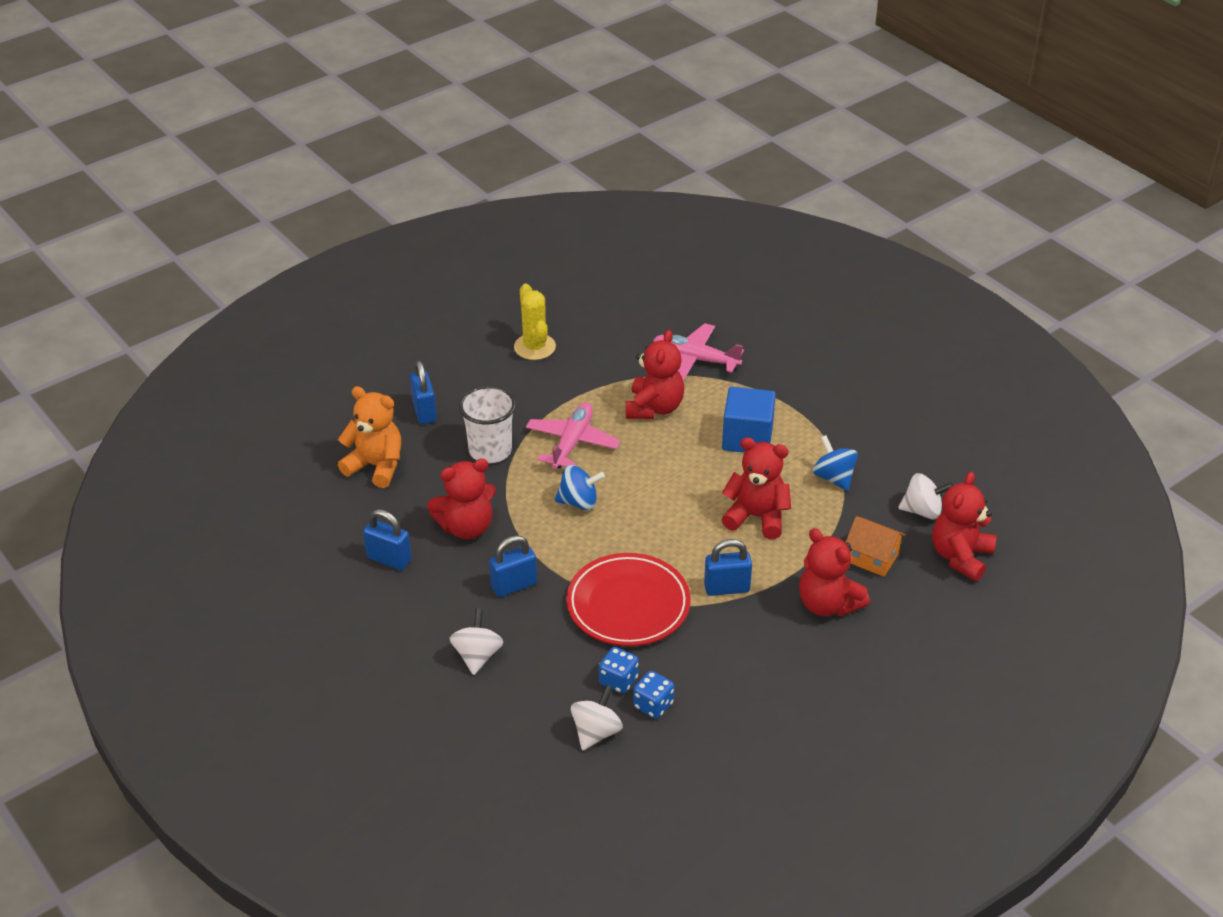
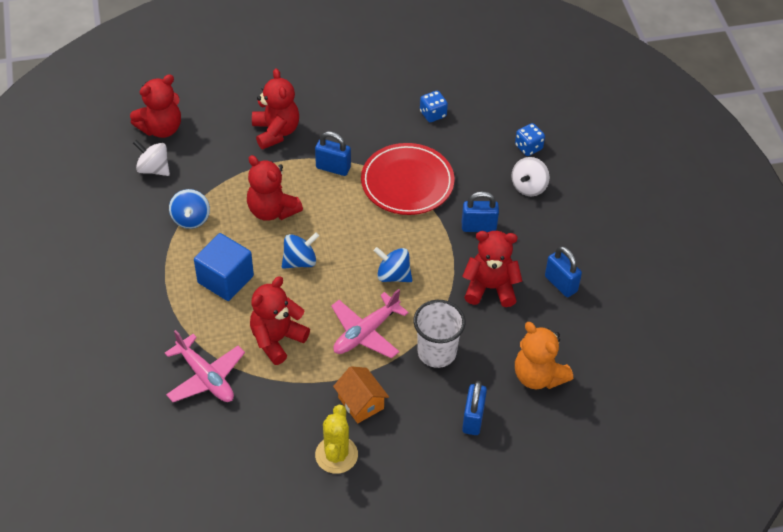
camera: 155 degrees left, 10 degrees up
(596, 732) = (477, 112): white spinning top -> none
(618, 680) = (445, 136): blue dice -> blue dice (528, 147)
(686, 480) = (300, 261): none -> blue spinning top
(872, 558) = (219, 150): orange house -> orange house (361, 403)

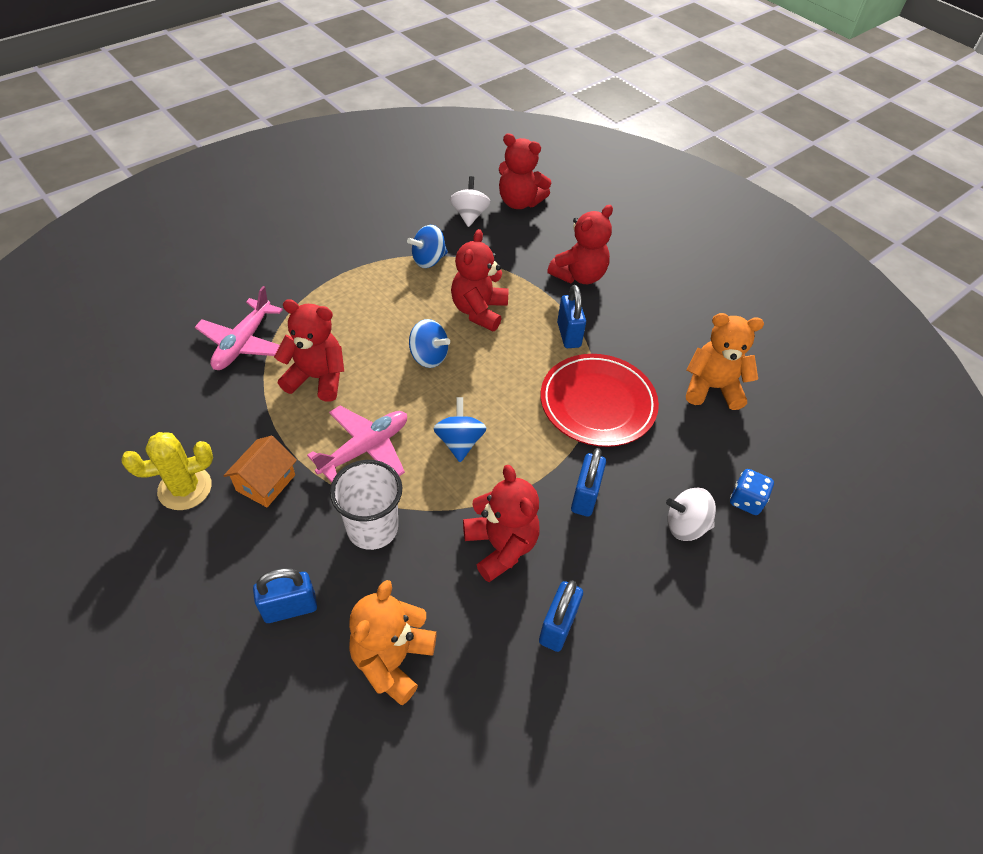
camera: 60 degrees right, 0 degrees up
(225, 279) = (371, 311): blue cube -> none
(365, 333) = (365, 449): pink plane -> pink plane turned 120 degrees clockwise
(433, 114) = (712, 388): blue dice -> orange teddy bear
(478, 227) = (585, 497): blue padlock -> blue padlock turned 45 degrees clockwise

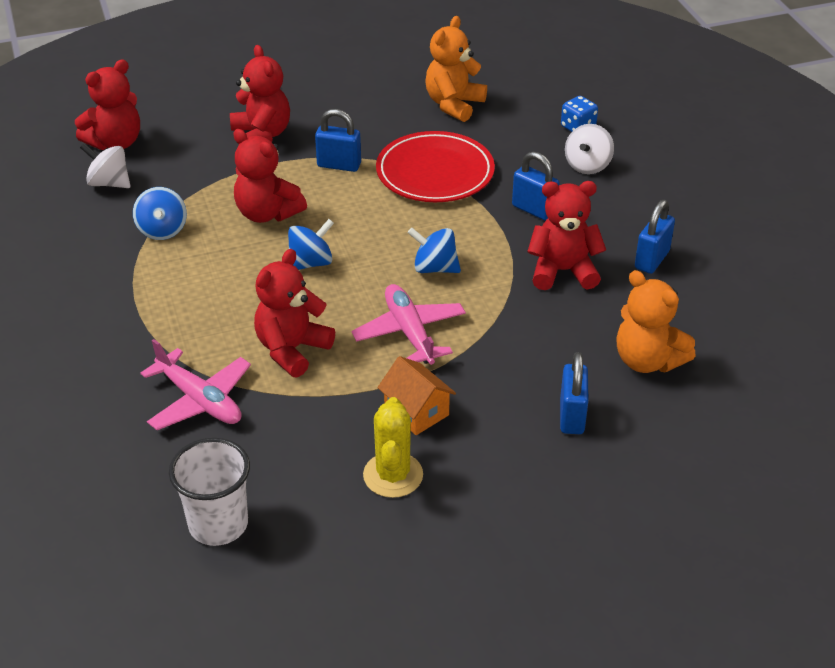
camera: 65 degrees left, 10 degrees down
(372, 528) = (507, 346): white cup -> white cup (218, 524)
(557, 626) = (651, 260): blue padlock -> blue padlock turned 75 degrees clockwise

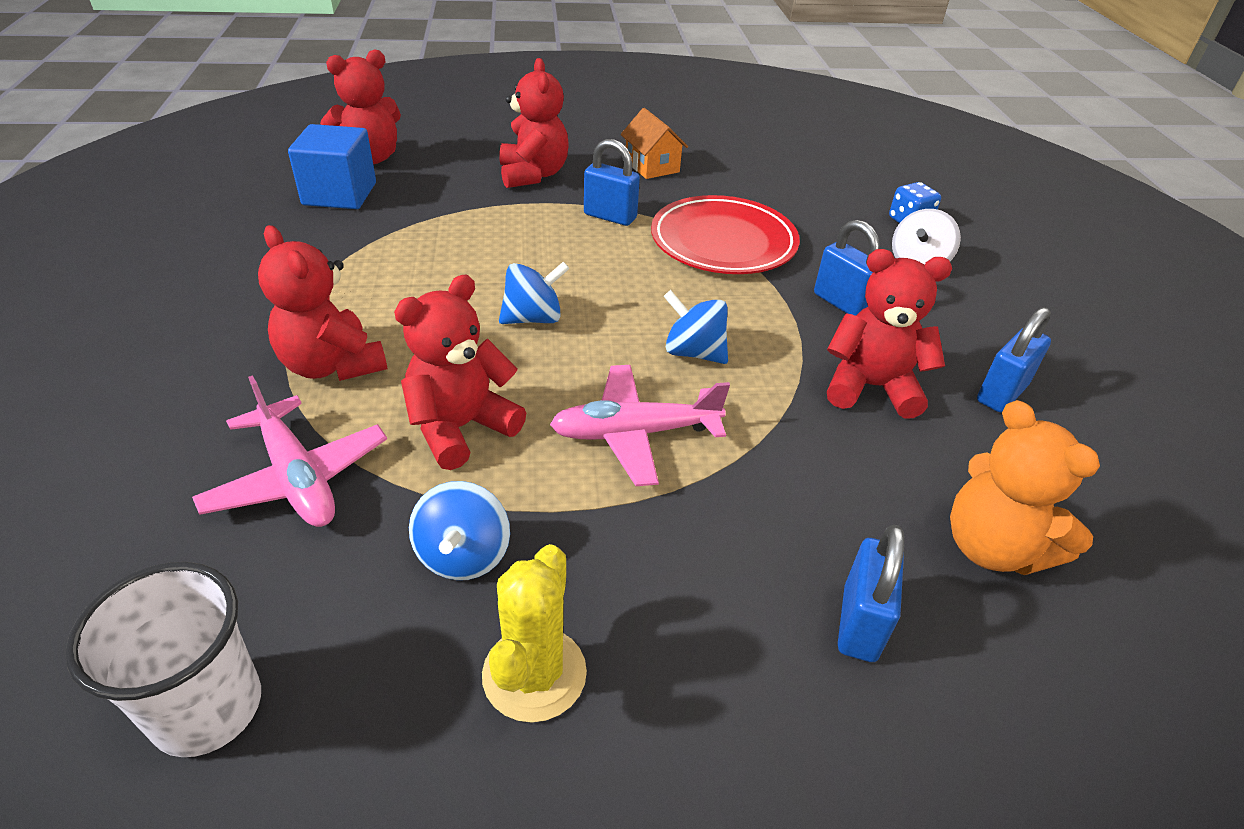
camera: 10 degrees right, 0 degrees up
(109, 183) = (340, 194): white spinning top -> blue cube
(162, 230) = (371, 251): blue spinning top -> blue spinning top (463, 555)
(267, 213) = (504, 253): red teddy bear -> red teddy bear (332, 365)
(409, 332) = (634, 433): pink plane -> pink plane turned 90 degrees counterclockwise
(416, 411) = (608, 561): orange house -> orange house (652, 166)
(454, 105) = (763, 178): orange teddy bear -> none

